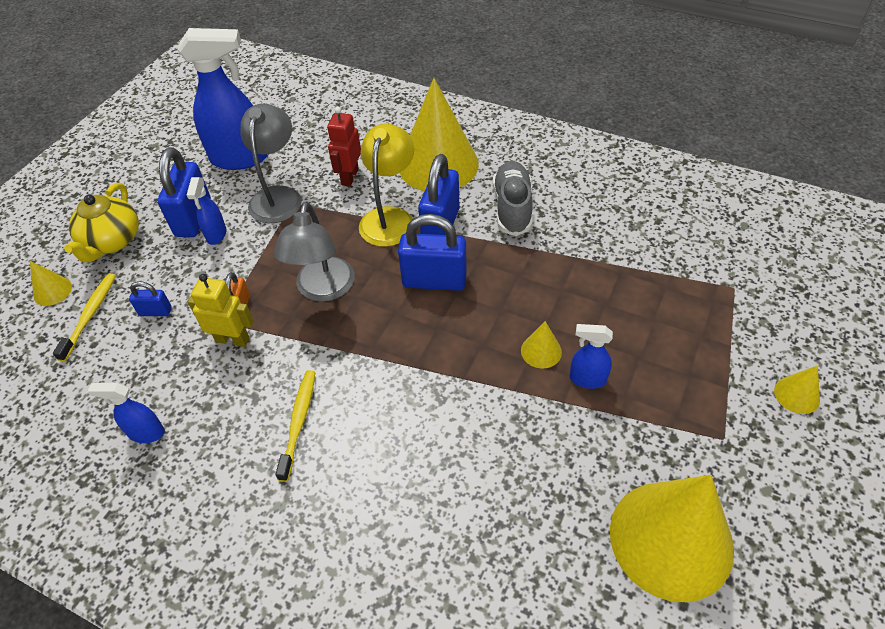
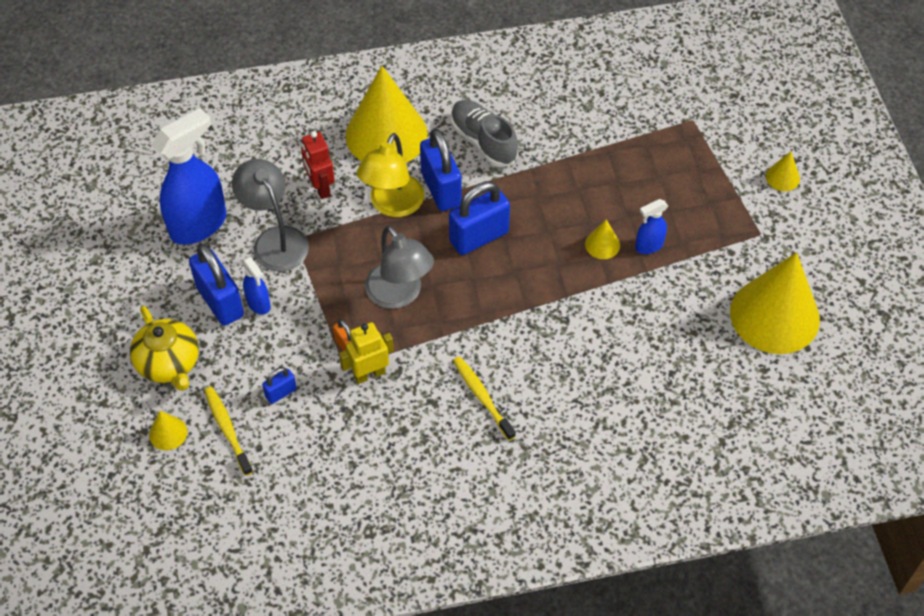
camera: 40 degrees left, 5 degrees up
(146, 433) = (379, 475): blue spray bottle -> none
(389, 218) = (392, 205): yellow lamp -> yellow lamp turned 135 degrees counterclockwise

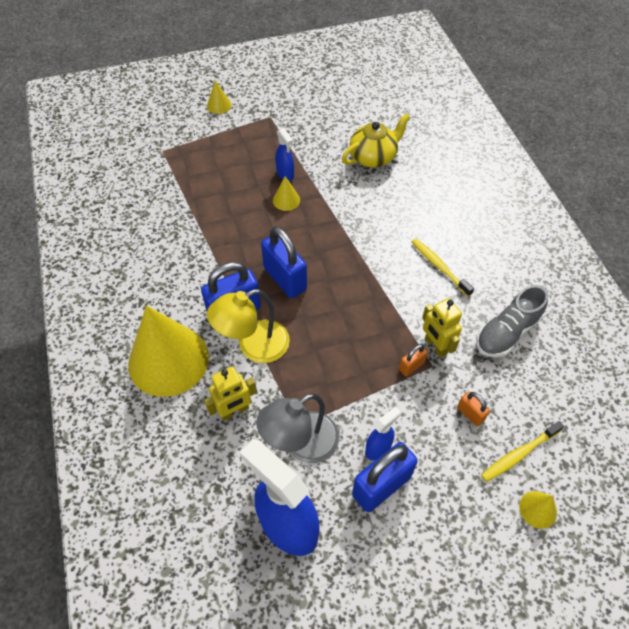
camera: 95 degrees left, 0 degrees up
(169, 363) = (462, 524): yellow teapot -> yellow teapot (373, 157)
(281, 393) = (470, 414): blue padlock -> orange padlock
(320, 187) = (234, 411): red robot -> yellow robot
(392, 205) = (254, 346): yellow lamp -> yellow lamp turned 135 degrees clockwise
(399, 295) = (351, 331): grey lamp -> none
(482, 397) = (439, 267): yellow toothbrush -> yellow toothbrush turned 90 degrees clockwise
(483, 141) = (179, 282): grey shoe -> grey shoe (506, 332)
(774, 315) = (338, 111): yellow cone -> none

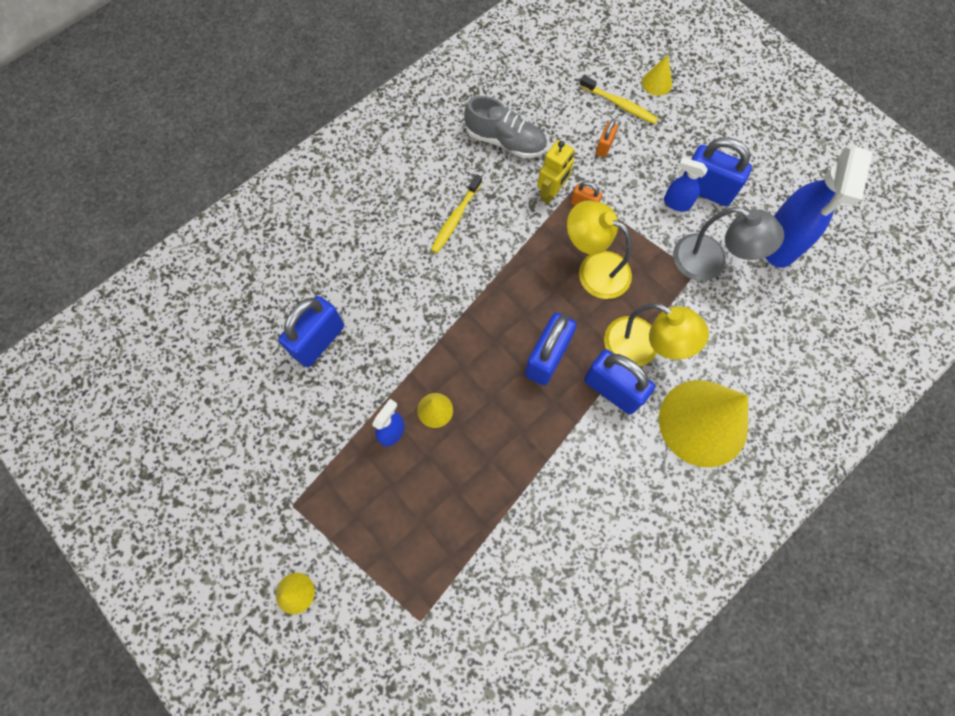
camera: 115 degrees left, 15 degrees up
(234, 411) = (715, 332): yellow robot -> none
(343, 345) = (594, 269): none -> yellow lamp
(373, 157) = (319, 341): yellow teapot -> blue padlock

